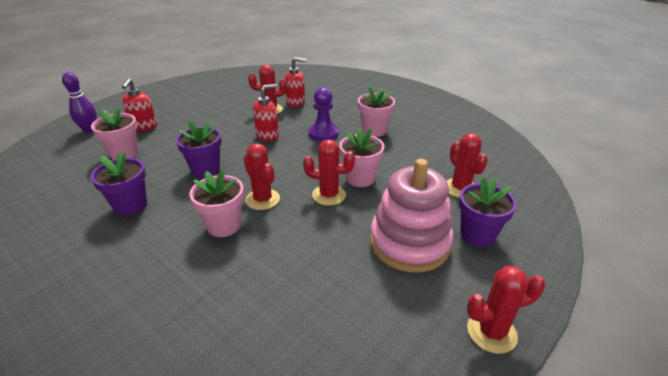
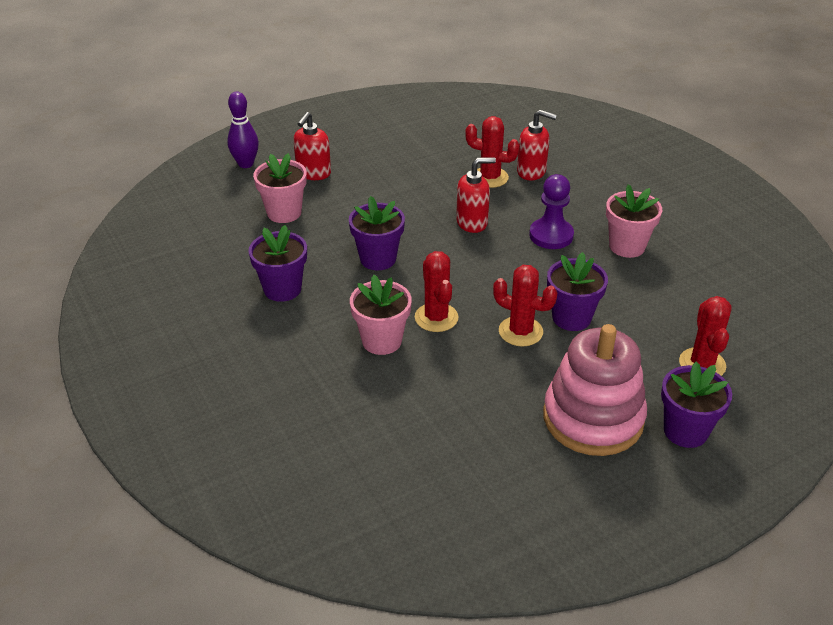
camera: 20 degrees right, 5 degrees up
(360, 178) = (571, 318): pink flower pot -> purple flower pot
(491, 332) = (633, 537): red cactus -> none

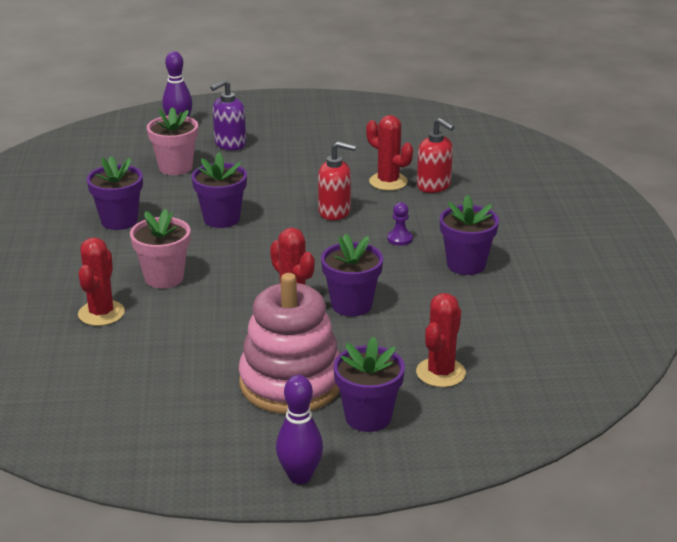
camera: 25 degrees right, 10 degrees down
(313, 173) = (230, 144): red soap dispenser -> purple soap dispenser
(436, 317) = (228, 273): red cactus -> red cactus (101, 313)
(551, 235) = (399, 239): purple pawn -> purple pawn, size x0.55
(627, 246) = (466, 265): pink flower pot -> purple flower pot
(685, 514) = (300, 476): none -> purple bowling pin

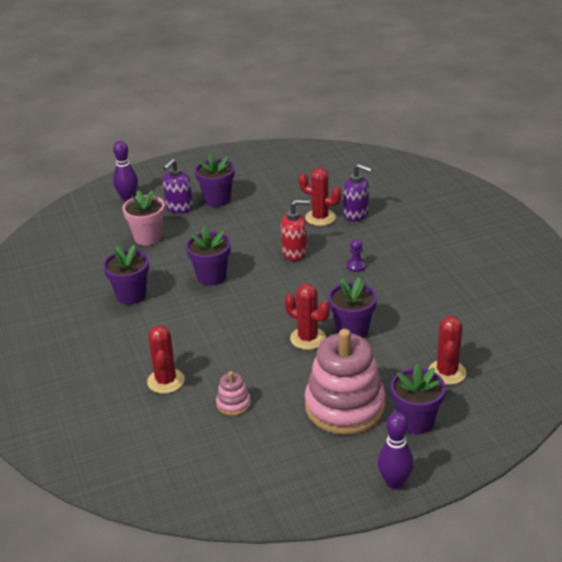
camera: 15 degrees left, 5 degrees up
(162, 352) = (233, 404): none -> pink stacking toy
(164, 277) = (196, 338): pink flower pot -> none
(434, 186) = (356, 214): red soap dispenser -> purple soap dispenser
(466, 265) = (416, 278): purple flower pot -> purple flower pot (217, 199)

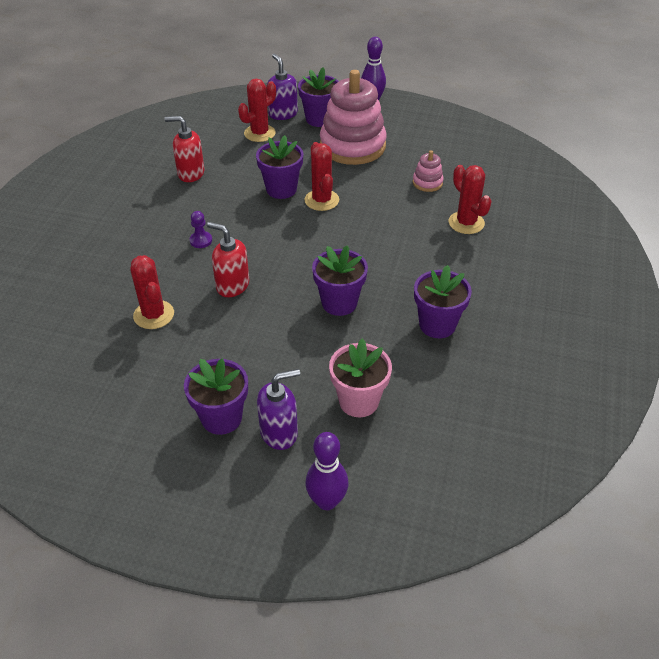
camera: 145 degrees left, 10 degrees up
(166, 381) = (466, 223): red cactus -> red cactus turned 60 degrees counterclockwise
(356, 214) = (117, 297): purple soap dispenser -> purple soap dispenser (283, 114)
(442, 305) = (190, 173): none -> red soap dispenser

